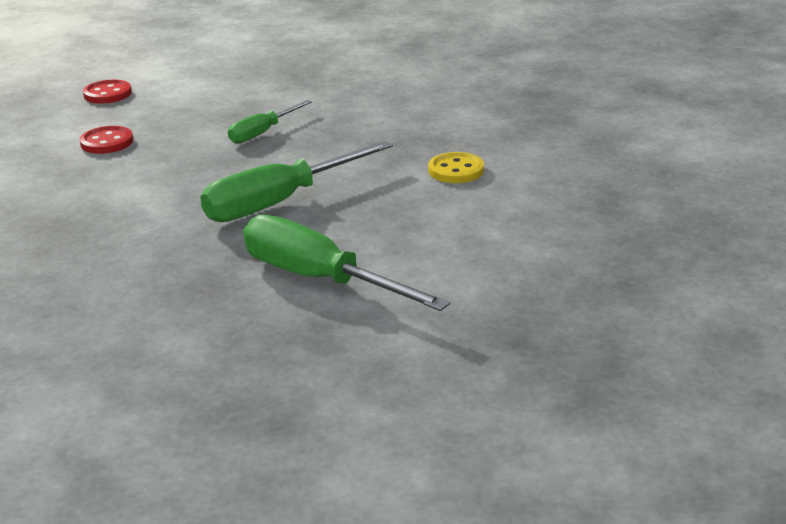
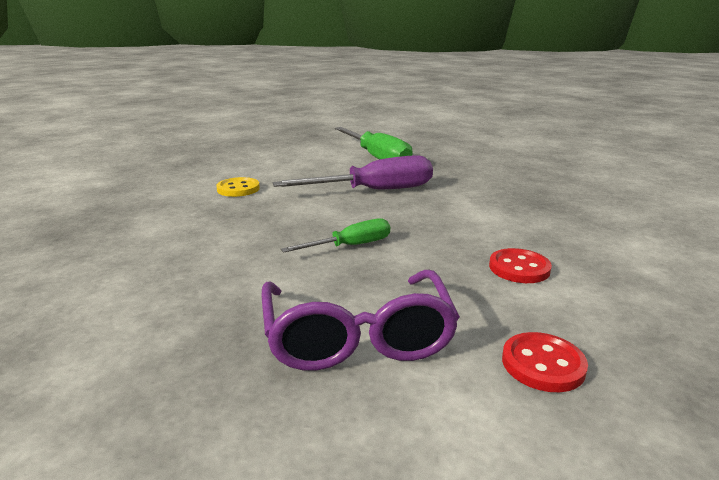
camera: 160 degrees left, 5 degrees down
(221, 85) = (357, 337): none -> purple glasses
(280, 202) = (374, 191): green screwdriver -> purple screwdriver

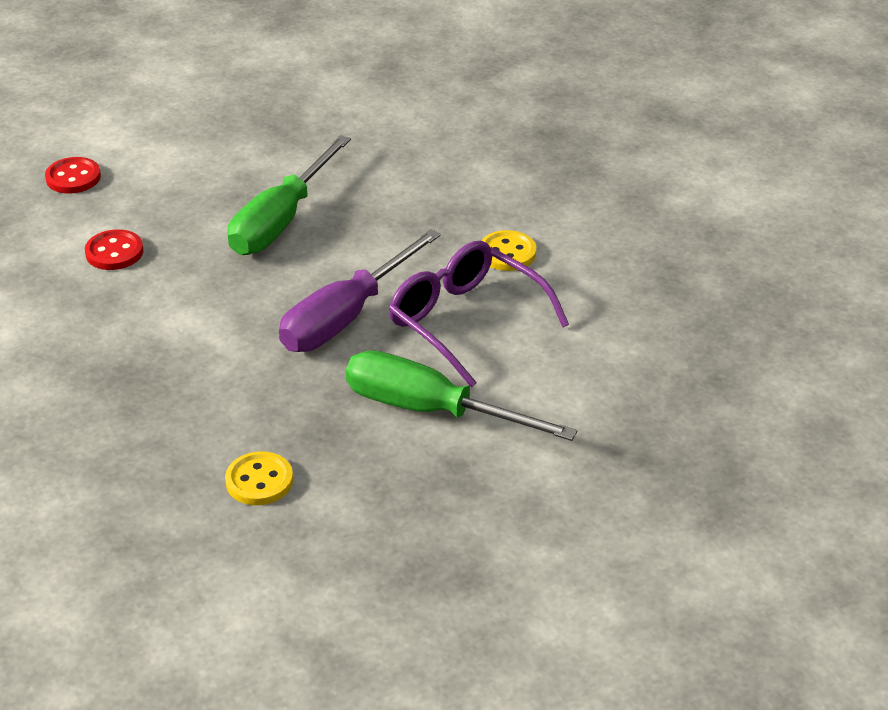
camera: 145 degrees right, 15 degrees up
(350, 246) = (281, 220): green screwdriver -> green screwdriver, size x1.78
(357, 337) = (199, 151): purple glasses -> purple glasses (465, 321)
(483, 160) = (259, 481): none -> yellow button

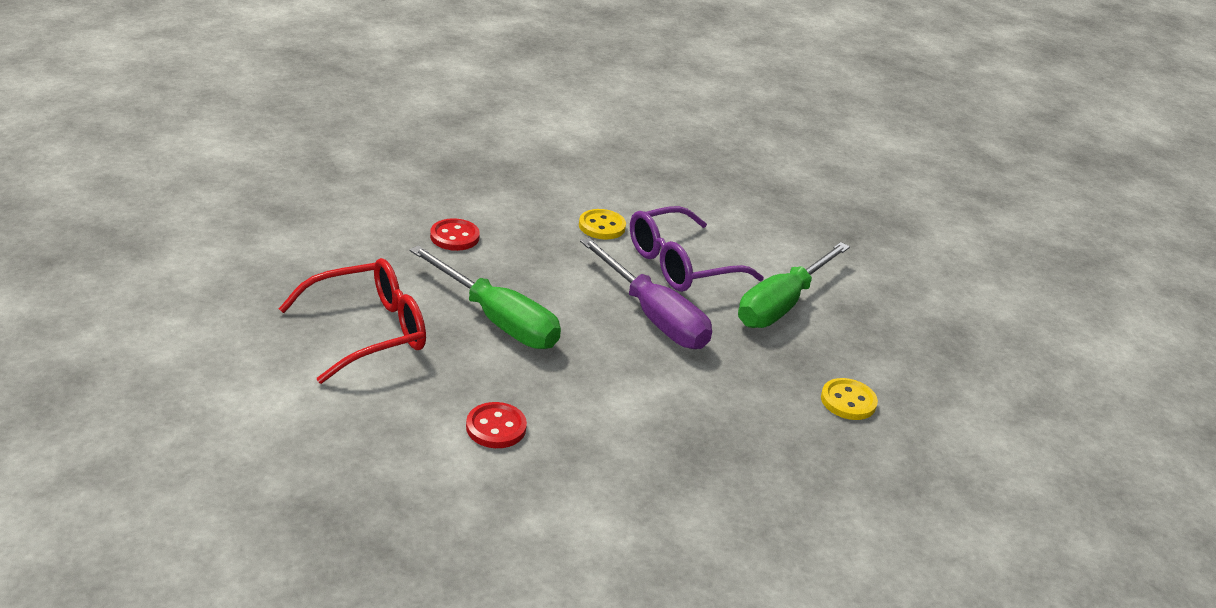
camera: 80 degrees left, 5 degrees down
(73, 178) = (339, 435): red button -> red button (454, 237)
(223, 157) = (369, 331): none -> red glasses

